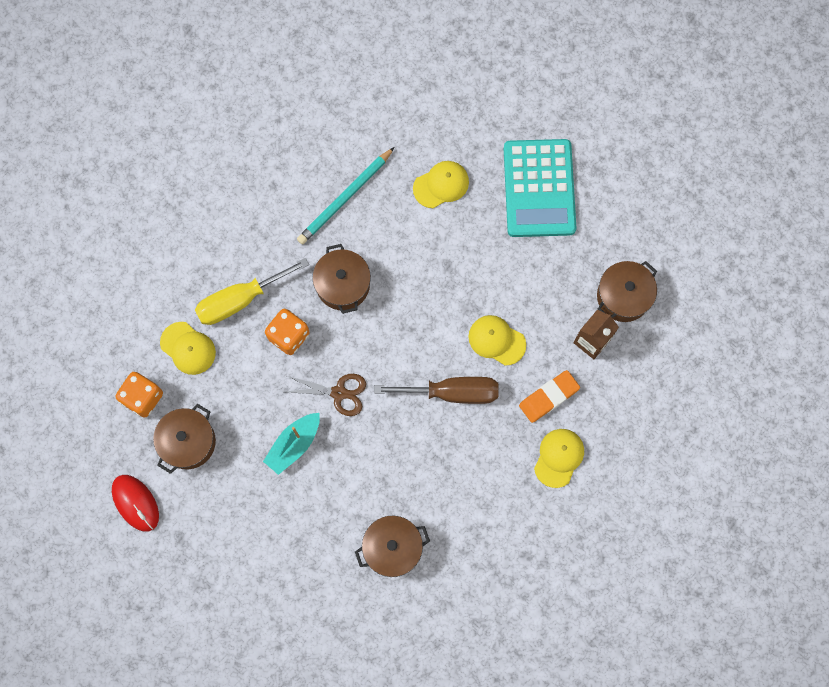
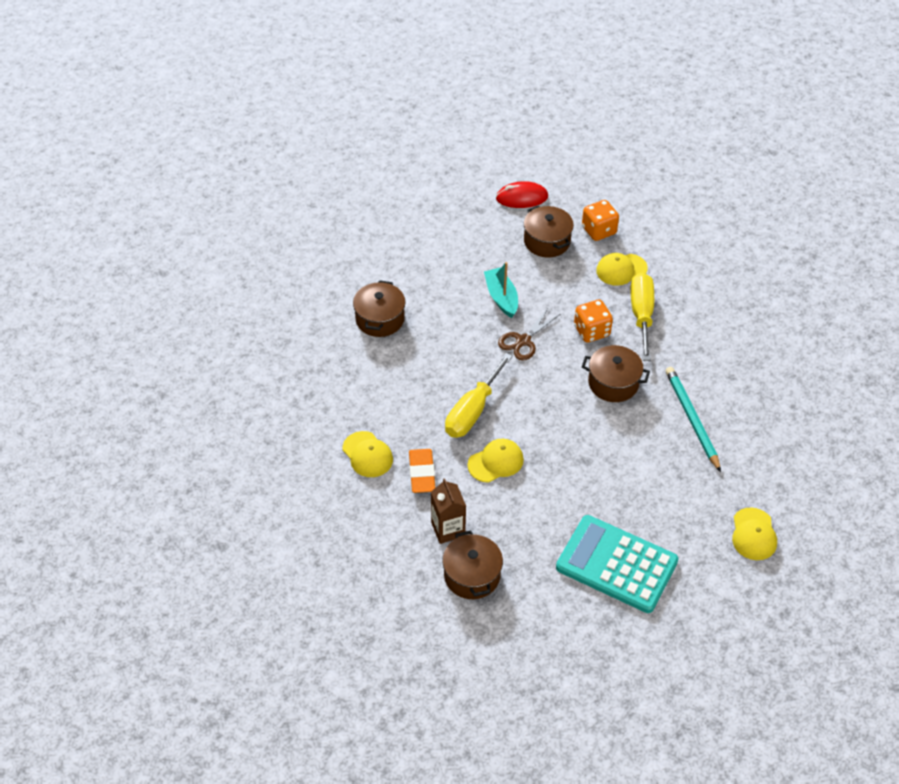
camera: 120 degrees right, 25 degrees down
(441, 185) = (664, 492): yellow cap -> yellow cap (753, 534)
(452, 392) = (472, 411): brown screwdriver -> yellow screwdriver

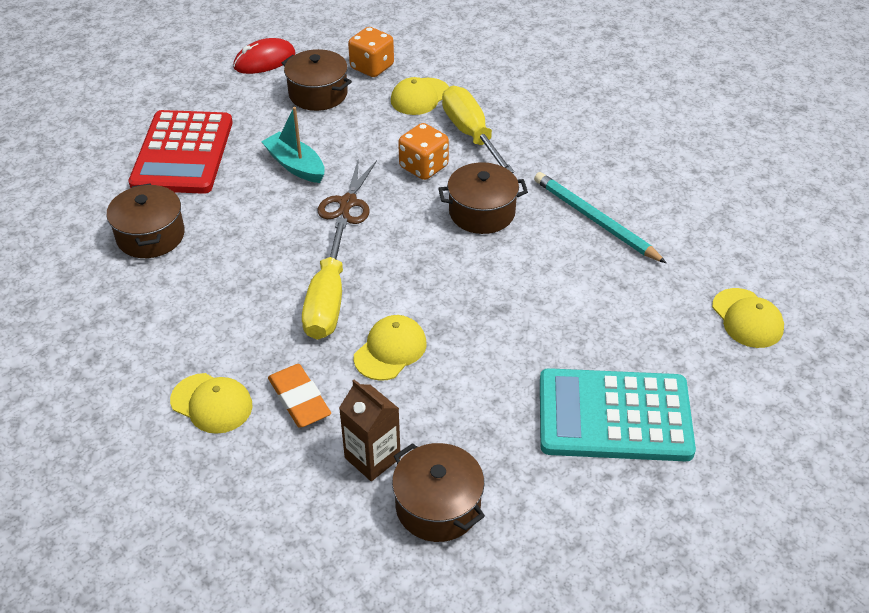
camera: 25 degrees left, 5 degrees down
(428, 260) = (182, 153): none -> red calculator

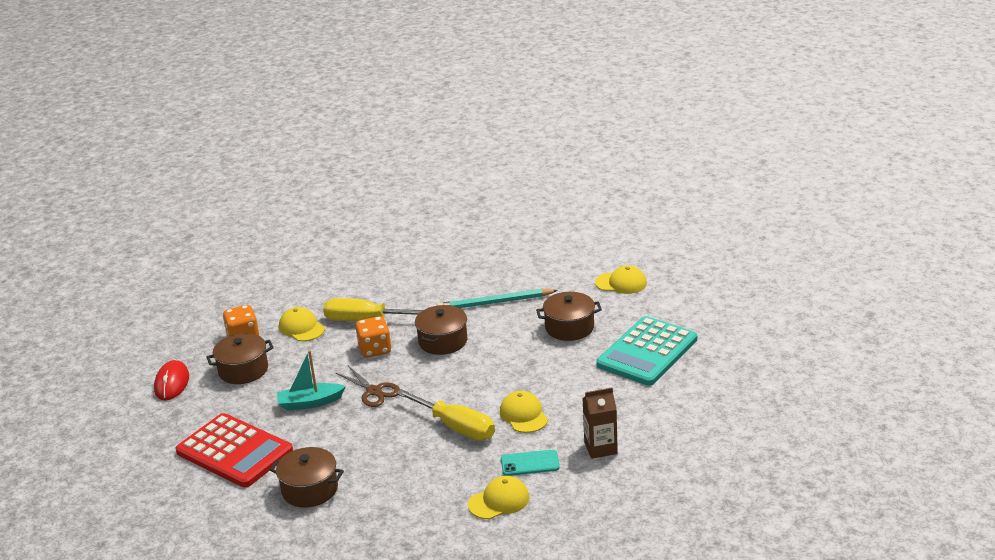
camera: 55 degrees left, 15 degrees down
(299, 400) = (530, 463): orange eraser -> turquoise phone
(420, 97) = (301, 328): yellow cap -> yellow cap turned 150 degrees clockwise
(438, 506) = (655, 434): brown pot -> brown pot (569, 327)

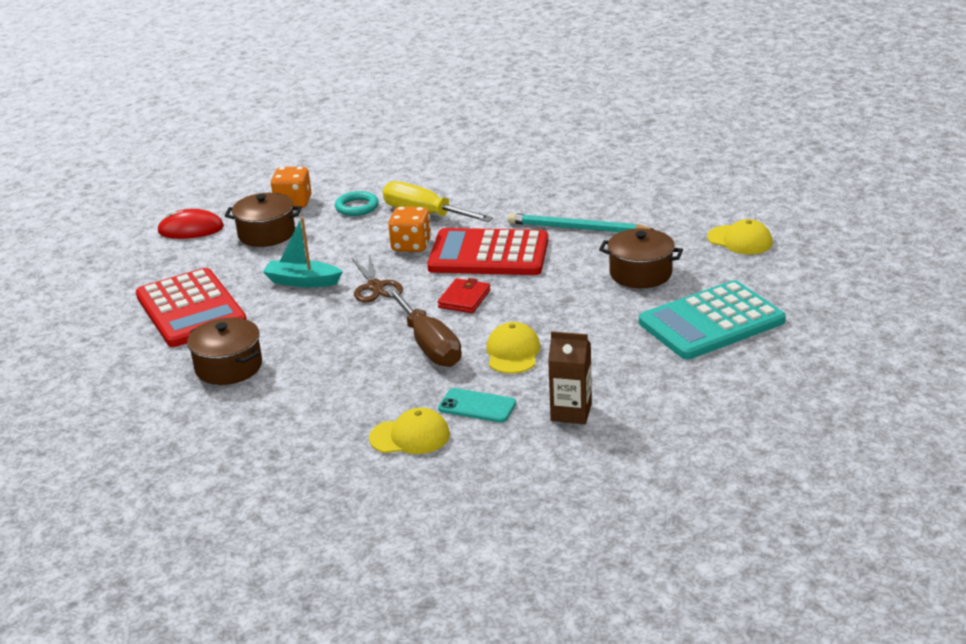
camera: 25 degrees right, 0 degrees up
(172, 383) = (191, 230): red mouse -> red mouse turned 60 degrees clockwise
(301, 328) = (357, 207): yellow cap -> turquoise ring
(443, 341) = (488, 254): brown pot -> red calculator
(453, 382) = (464, 299): none -> red wallet
(456, 427) = (429, 346): yellow screwdriver -> brown screwdriver

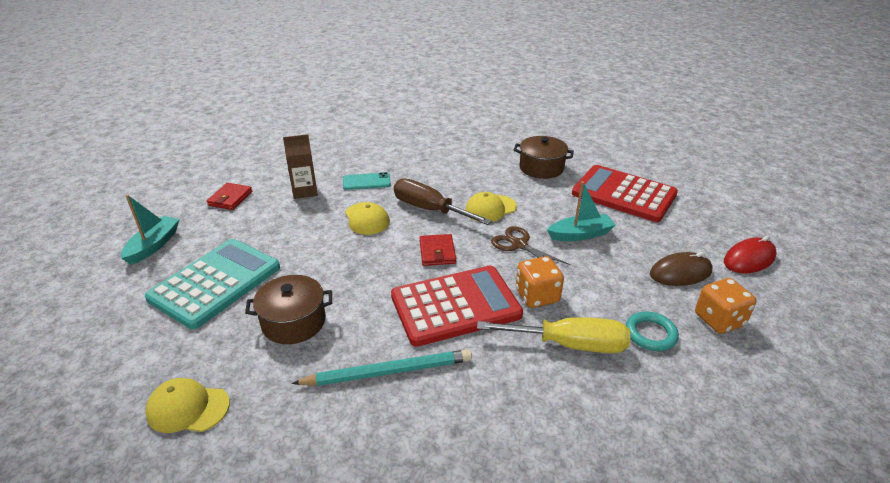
camera: 150 degrees right, 5 degrees up
(266, 234) = (680, 273): brown pot -> brown mouse
(410, 436) = (393, 159): yellow cap -> yellow cap (490, 209)
(681, 427) = (230, 198): none -> red wallet
(786, 380) = (153, 246): none -> turquoise boat

